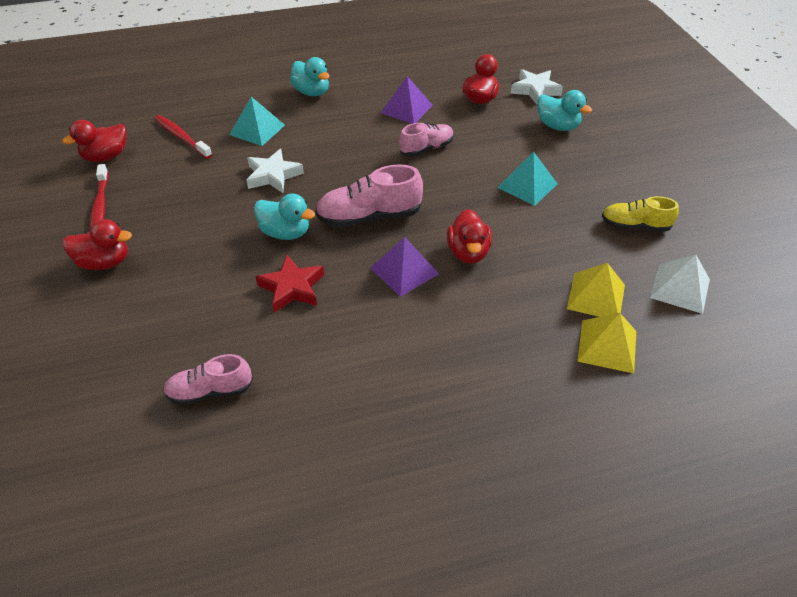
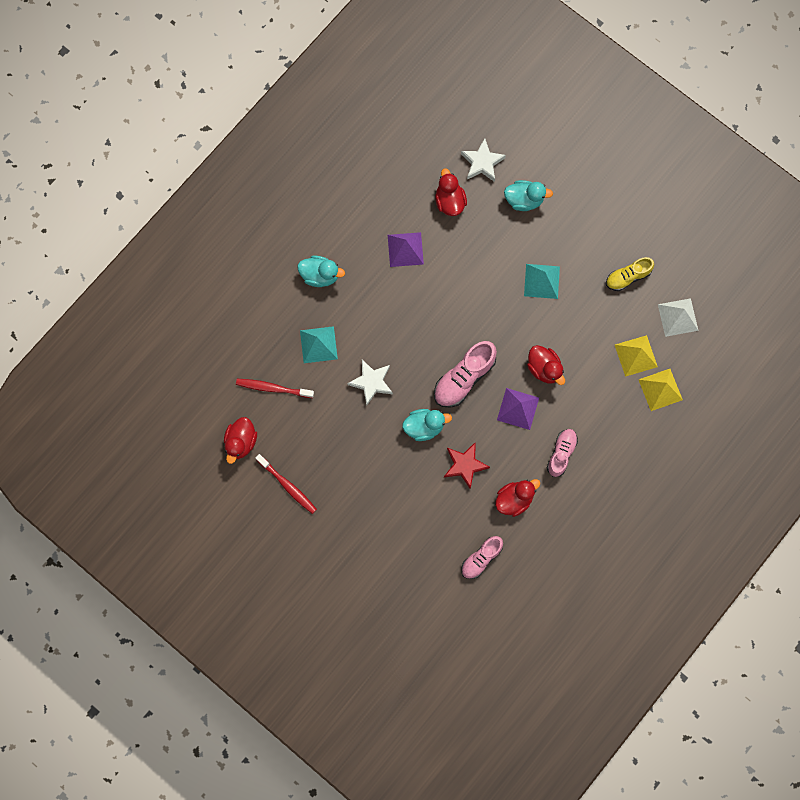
camera: 35 degrees left, 30 degrees up
(104, 262) = (338, 523): red duck -> red duck (514, 499)
(426, 148) = (451, 285): pink shoe -> pink shoe (561, 453)

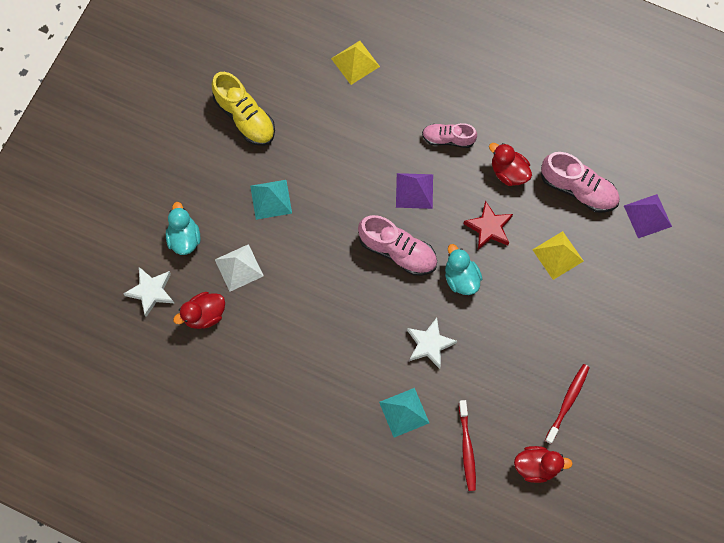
camera: 105 degrees left, 5 degrees down
(320, 275) = (325, 432): turquoise duck -> none
(405, 249) = (271, 348): purple pyramid -> purple pyramid (647, 216)
(481, 558) = (578, 189): pink shoe -> pink shoe, size x1.55
(544, 368) = (364, 175): red duck -> none
(627, 277) = (245, 117): yellow shoe -> yellow shoe, size x1.55
(636, 355) = (326, 92): yellow pyramid -> yellow pyramid (557, 255)
(677, 317) = (275, 62): white pyramid -> white pyramid (239, 267)

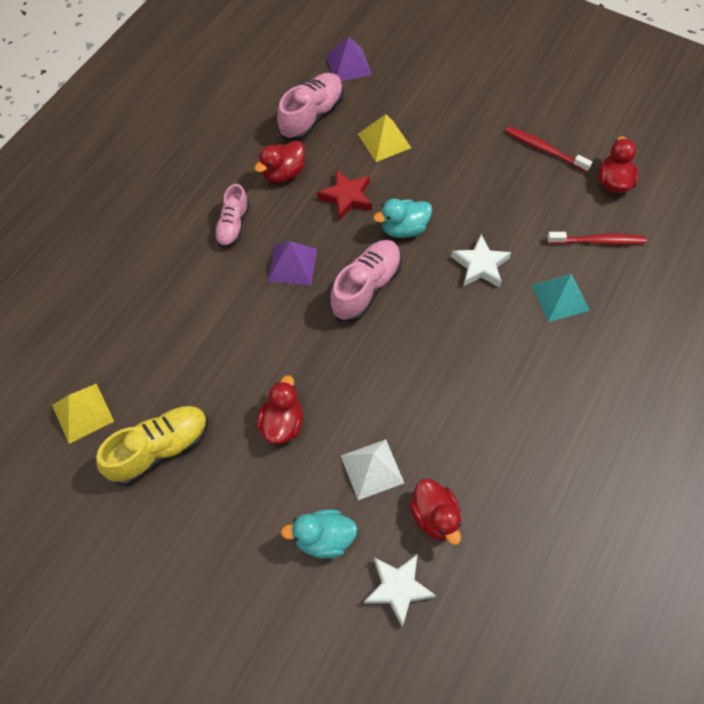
camera: 85 degrees left, 10 degrees down
(271, 199) = (282, 423): turquoise pyramid -> red duck
(355, 62) = (111, 313): yellow pyramid -> yellow pyramid (83, 413)

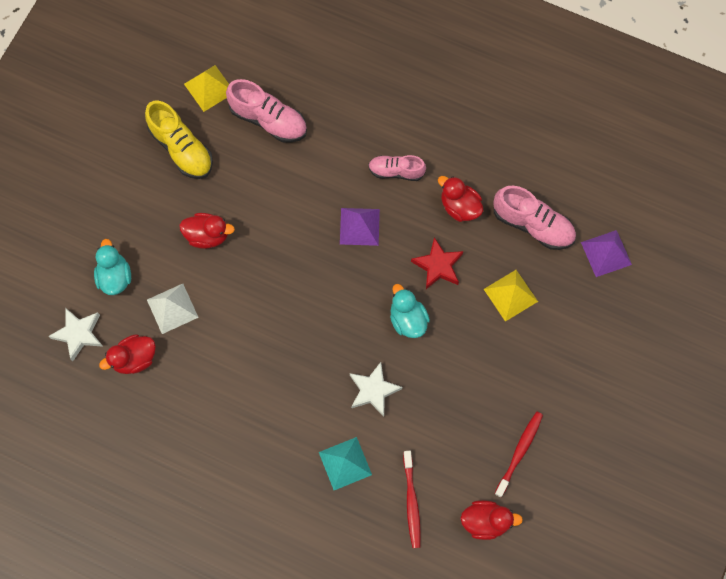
camera: 85 degrees right, 10 degrees up
(366, 287) = (341, 291): pink shoe -> pink shoe (268, 120)

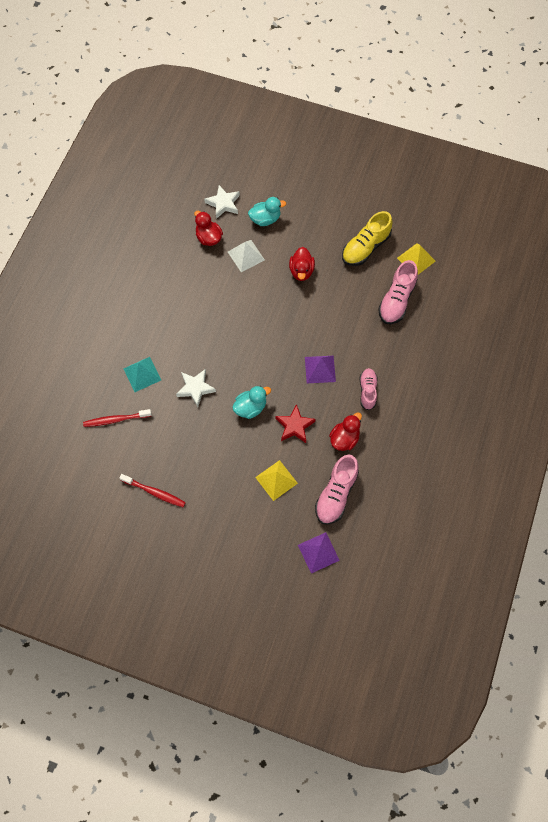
camera: 85 degrees right, 5 degrees down
(485, 521) = (103, 471): red duck -> none

